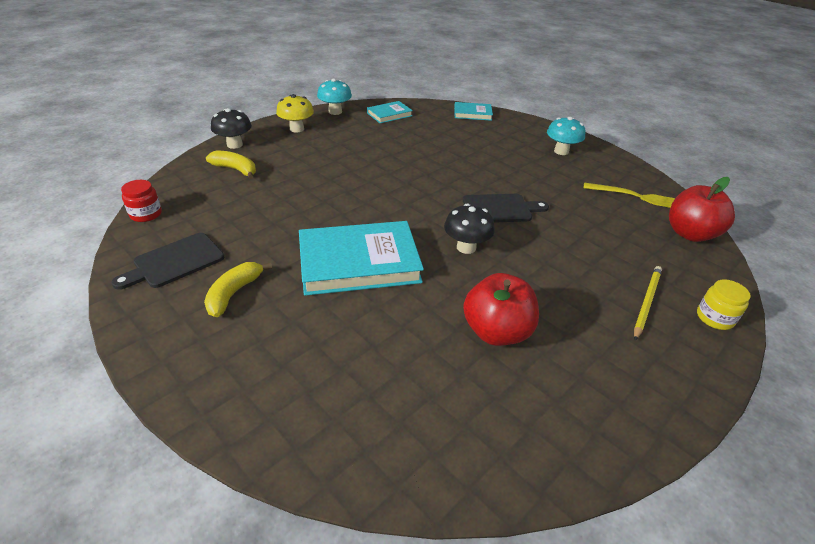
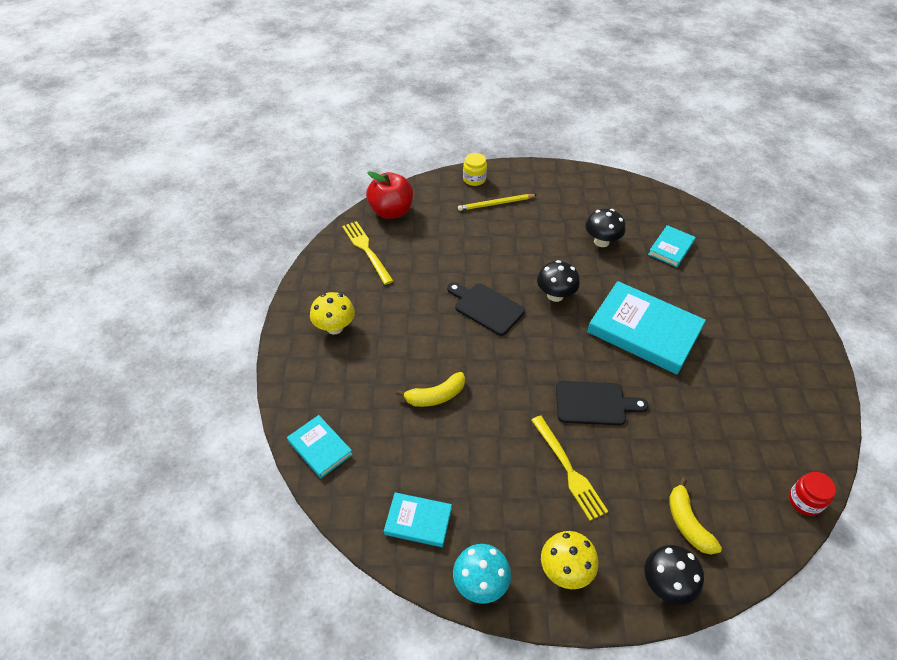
camera: 135 degrees left, 10 degrees up
(175, 262) = (787, 418): black cutting board -> black cutting board (594, 403)
(234, 293) = (750, 360): yellow banana -> yellow banana (436, 396)
(332, 159) = (569, 470): none -> yellow fork
(415, 381) = (671, 248): none -> turquoise book
(496, 331) = (601, 241): red apple -> black mushroom
(561, 151) = (334, 327): turquoise mushroom -> yellow mushroom

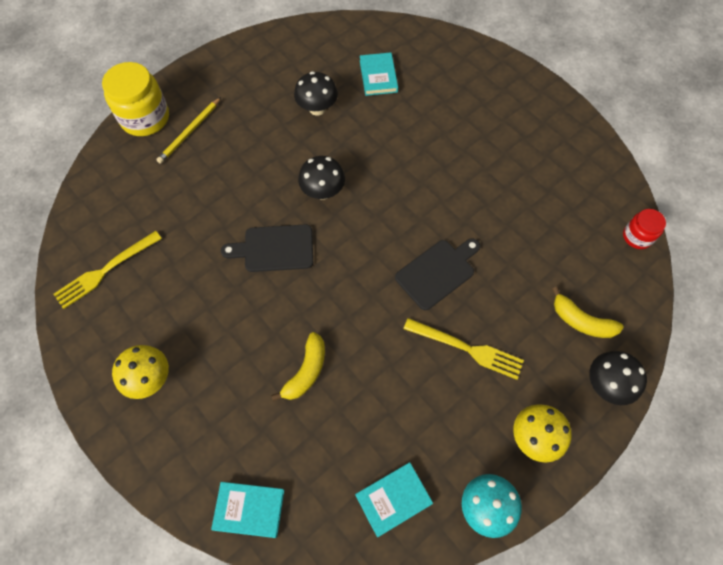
camera: 40 degrees left, 15 degrees up
(366, 249) = (104, 271): yellow fork -> yellow fork turned 60 degrees counterclockwise
(391, 211) = (92, 210): red apple -> none
(474, 179) = (145, 118): yellow jar -> yellow jar, size x1.82
(644, 331) = (420, 173): turquoise book -> none

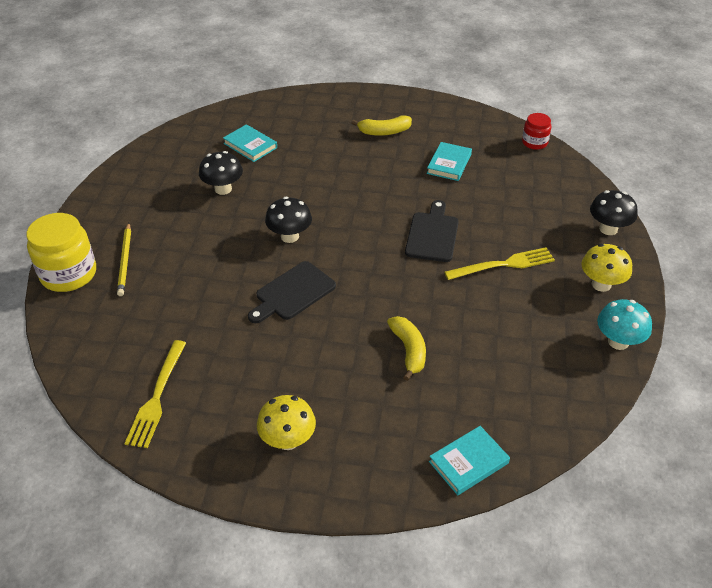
camera: 40 degrees left, 20 degrees down
(393, 499) = (558, 380): turquoise book -> turquoise book (449, 164)
(581, 321) = (555, 205): yellow banana -> yellow banana (384, 132)

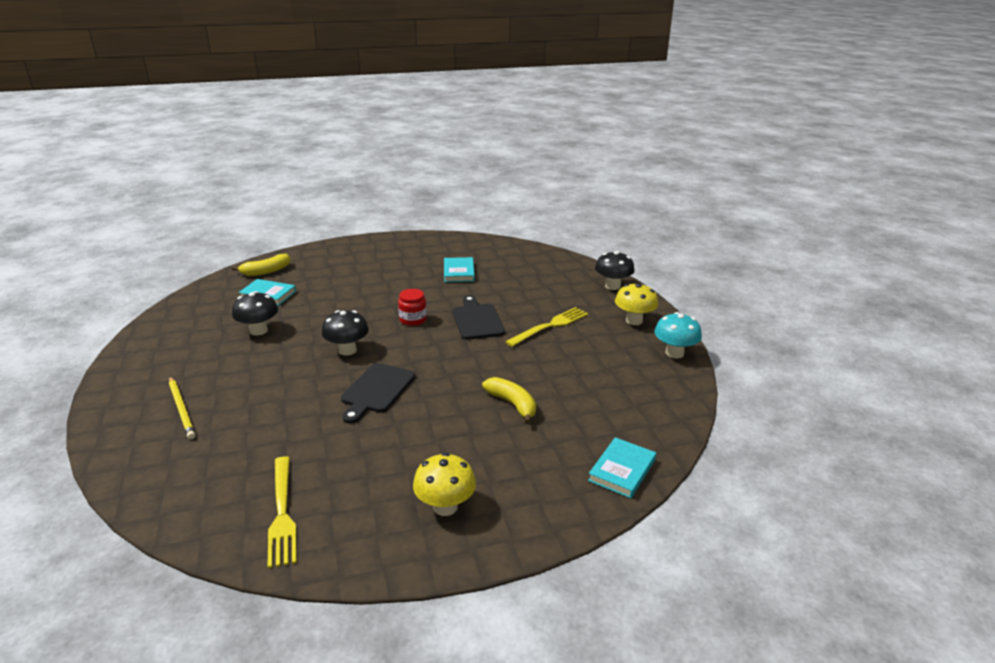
camera: 25 degrees left, 15 degrees down
(68, 274) = (118, 436): yellow jar -> none
(384, 132) = (389, 263): yellow banana -> yellow banana (266, 271)
(534, 142) = (518, 246): red jar -> red jar (413, 319)

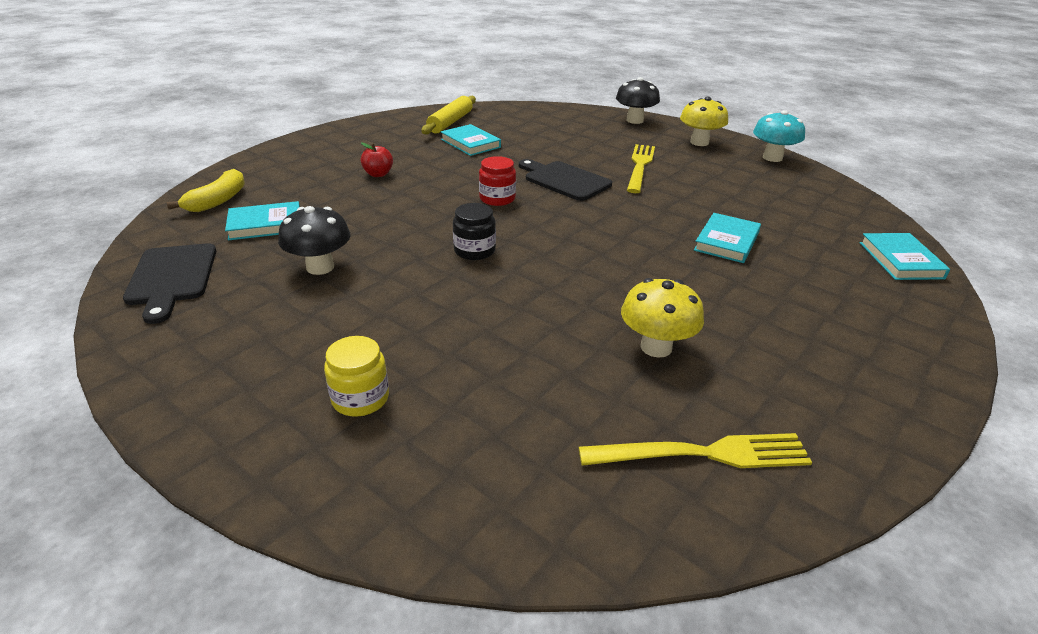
camera: 35 degrees left, 5 degrees up
(181, 409) = (360, 398): yellow pencil -> yellow jar
(282, 514) = (705, 453): yellow fork -> yellow fork turned 45 degrees counterclockwise
(347, 350) = (474, 251): black mushroom -> black jar
(369, 279) = (378, 174): none -> red apple
(376, 390) = (578, 278): black cutting board -> black cutting board (172, 278)
(445, 507) = (836, 358): yellow mushroom -> yellow mushroom (656, 347)
(471, 251) = (450, 122): none -> yellow rolling pin
(512, 404) = (726, 241): yellow banana -> turquoise book

